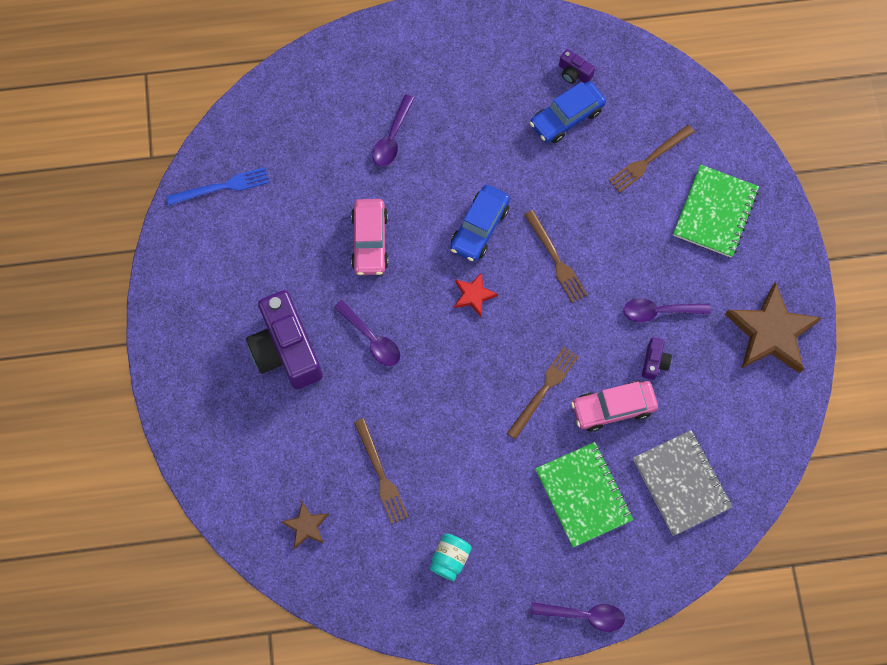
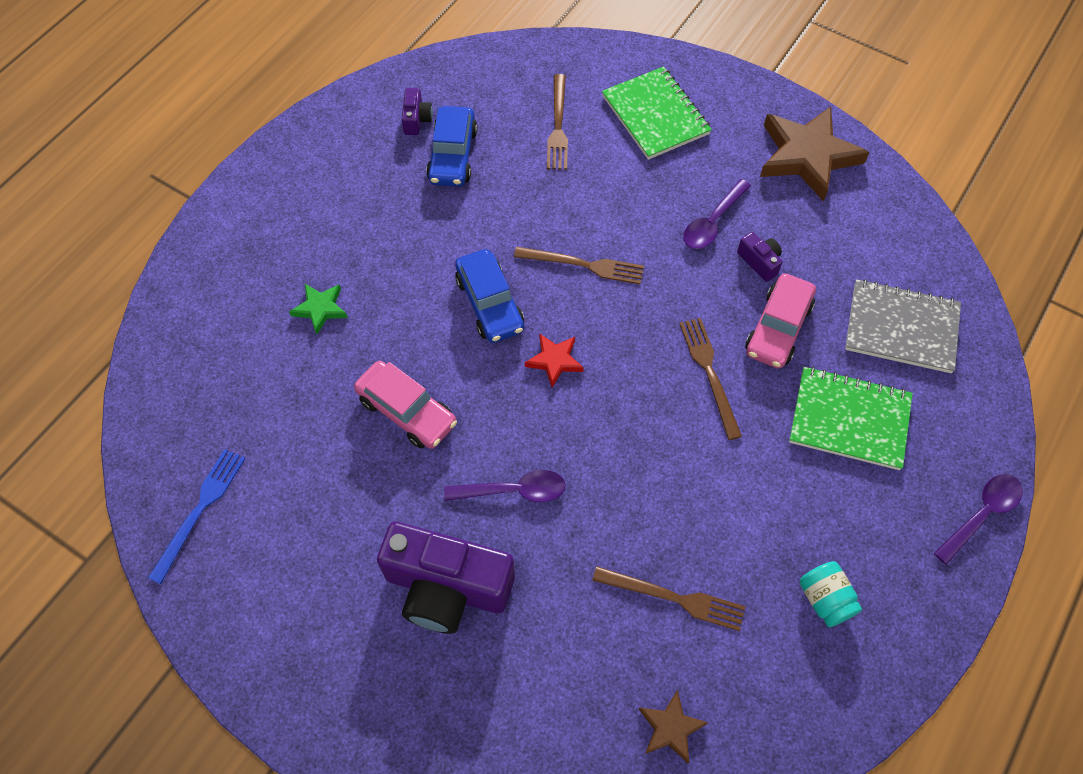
camera: 50 degrees left, 10 degrees down
(392, 138) = (320, 309): purple spoon -> green star
(574, 73) = (416, 119): purple camera -> purple camera turned 75 degrees counterclockwise

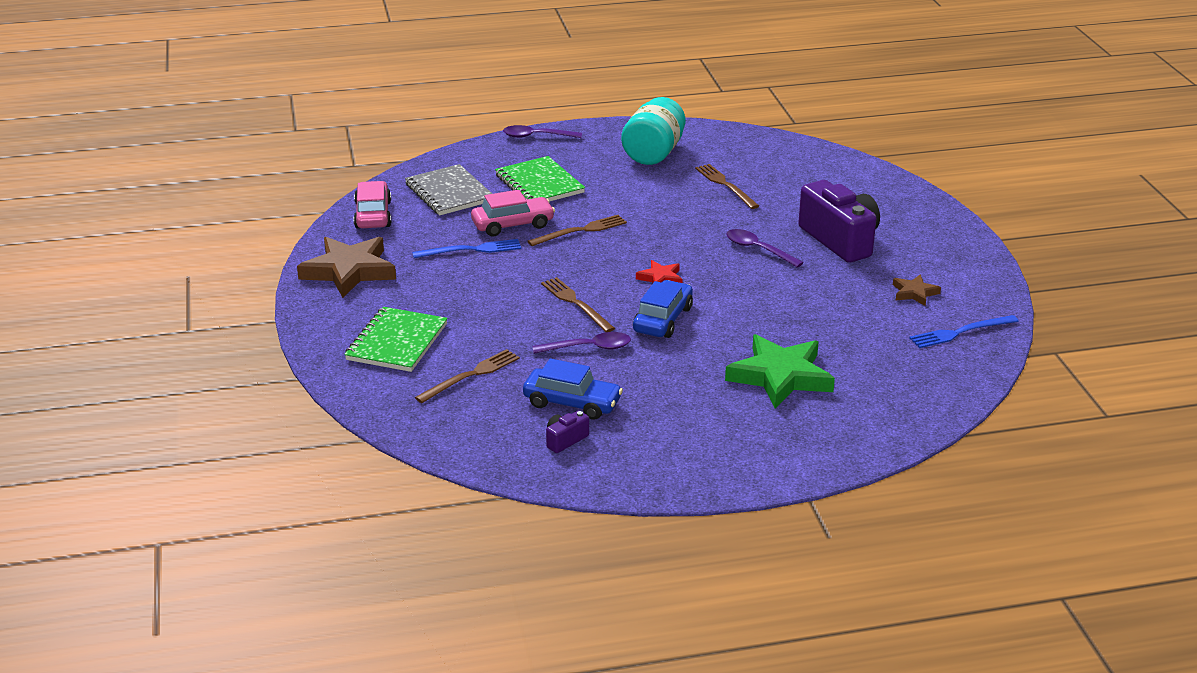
camera: 135 degrees left, 30 degrees down
(320, 309) = (780, 376): green star -> green star, size x2.05
(407, 411) = (780, 305): pink car -> pink car (373, 215)
(453, 155) = (572, 403): blue car -> blue car turned 60 degrees clockwise
(670, 728) = (783, 161): brown star -> brown star (914, 293)
(709, 373) = (580, 231): brown fork -> brown fork turned 150 degrees counterclockwise
(712, 222) = (464, 278): purple spoon -> purple spoon (589, 348)
(759, 262) = (471, 250): purple camera -> blue fork
(825, 599) = (653, 153): turquoise jar -> turquoise jar, size x1.88

